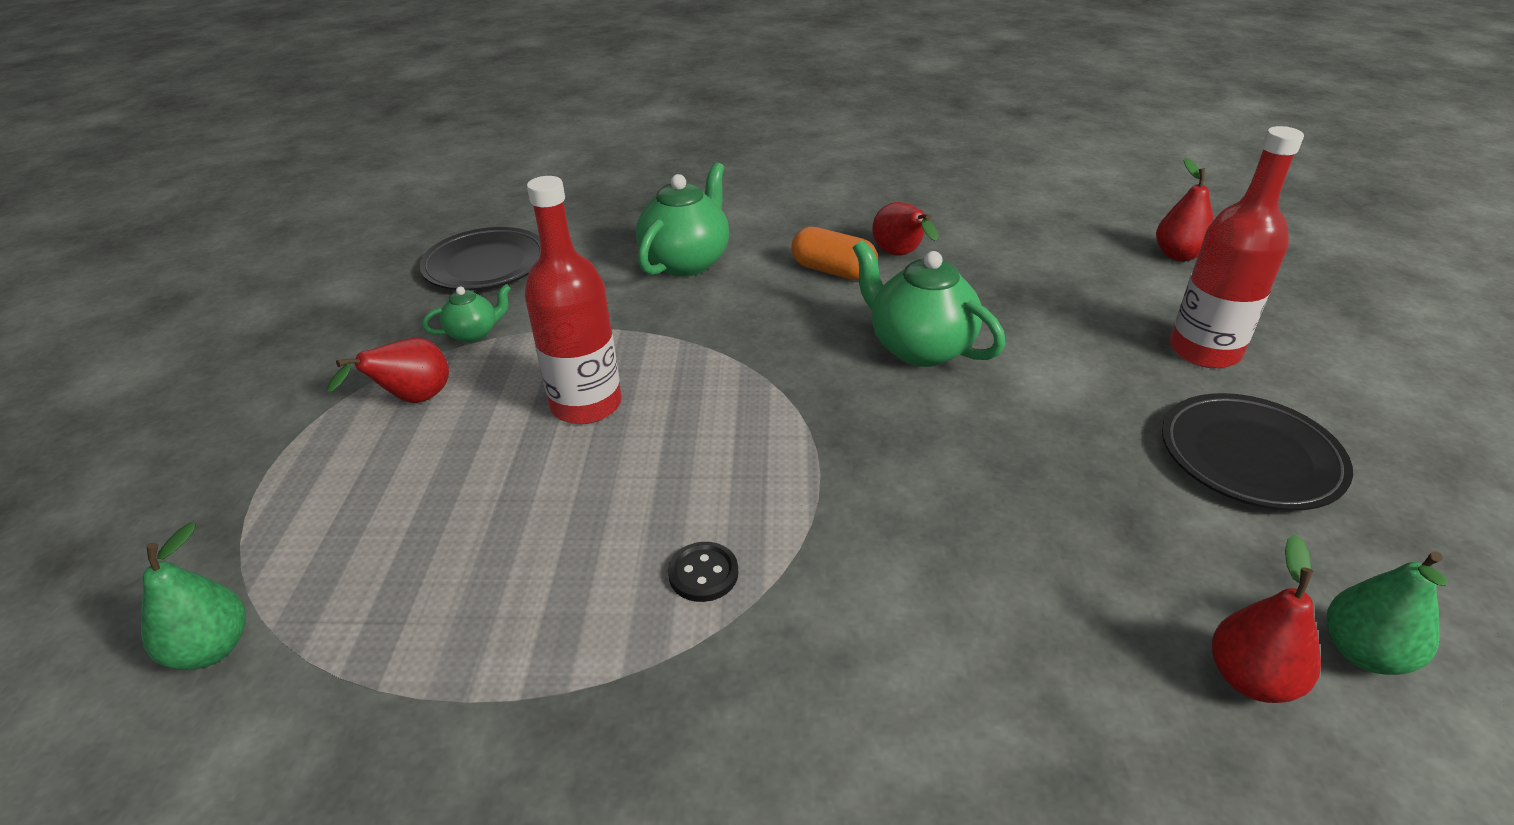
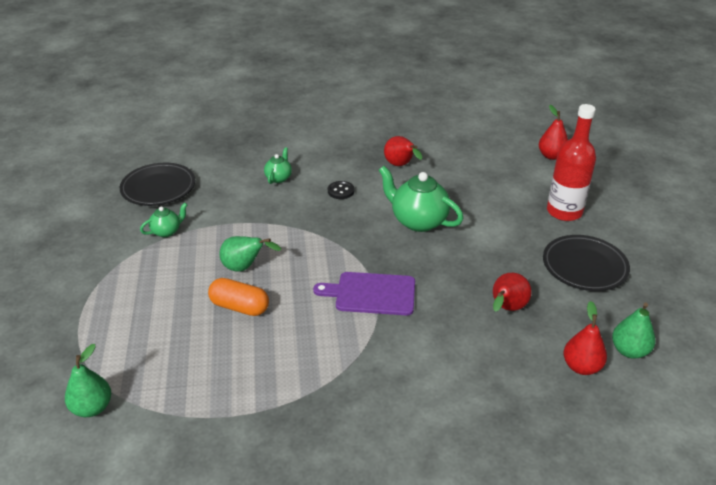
camera: 10 degrees left, 0 degrees up
(412, 400) = (146, 273): red pear -> red pear (506, 308)
(586, 404) = (245, 267): red bottle -> green pear
(686, 262) = (278, 178): green teapot -> green teapot, size x0.52
(703, 573) = (329, 347): black button -> black button (341, 191)
(809, 473) = (371, 293): none -> purple cutting board
(833, 271) = (364, 178): orange capsule -> orange capsule (240, 307)

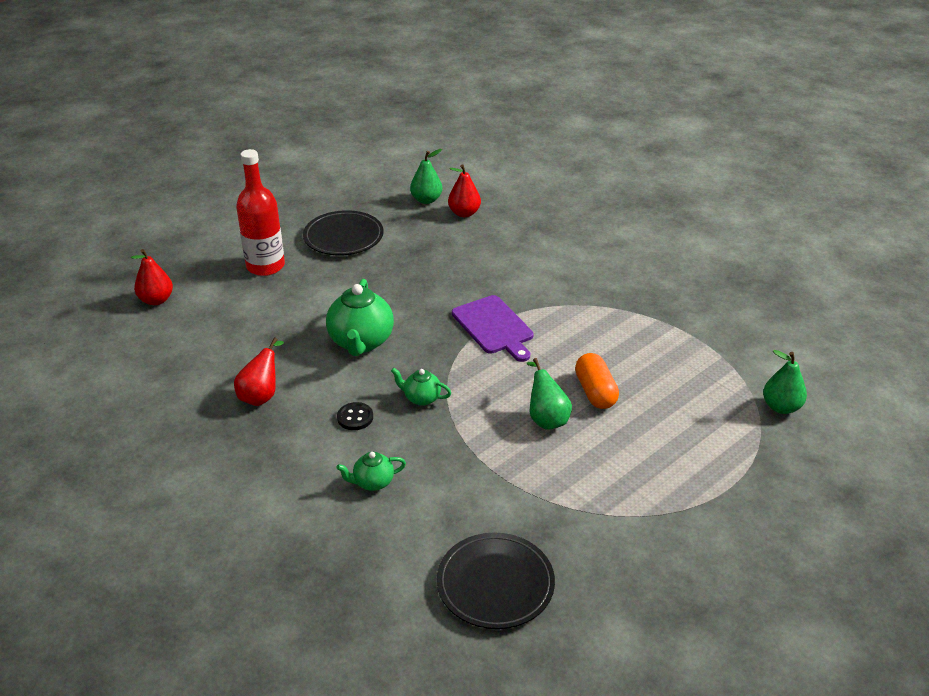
camera: 125 degrees left, 0 degrees up
(167, 231) = (559, 514): green teapot -> green teapot (421, 398)
(506, 308) = (437, 257): red pear -> none

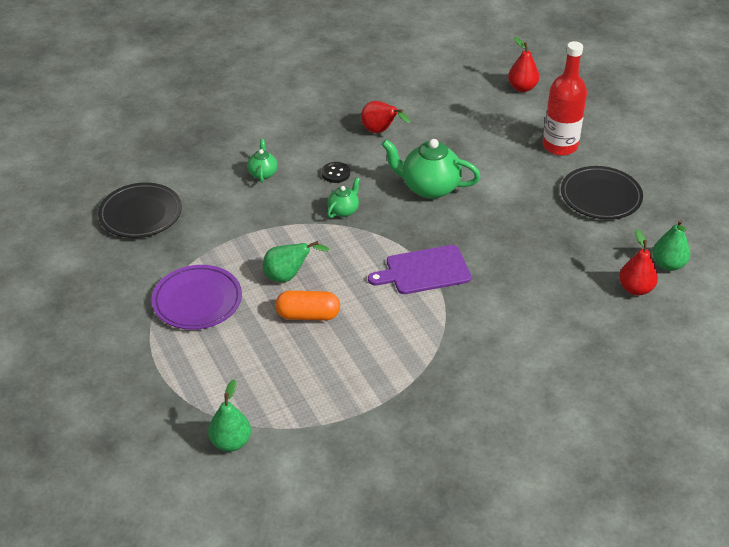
camera: 105 degrees right, 5 degrees up
(620, 481) = (197, 301): none -> purple plate

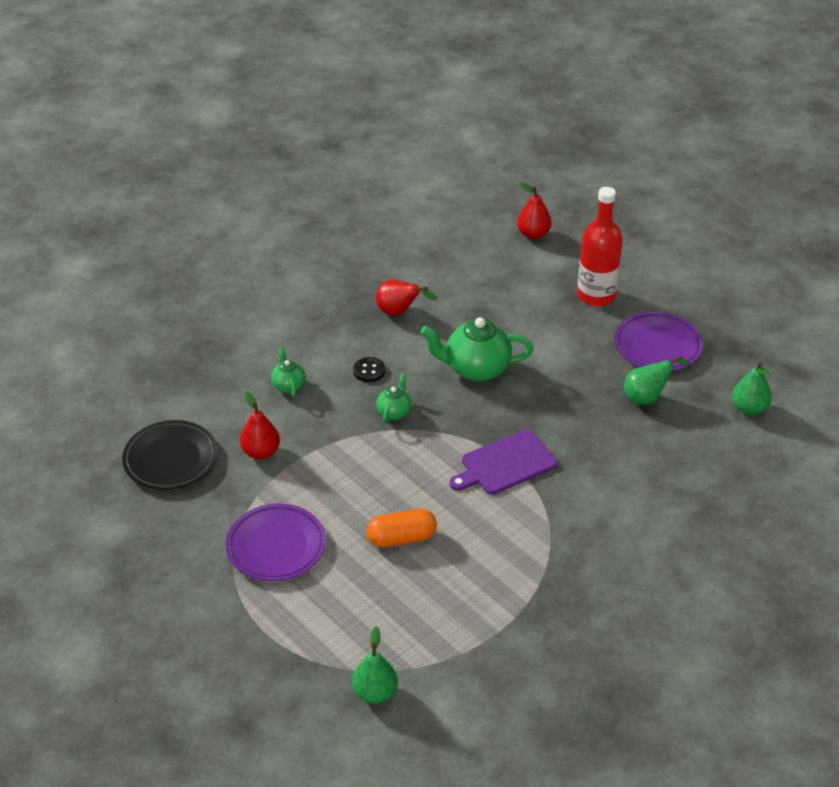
camera: 15 degrees left, 0 degrees up
(288, 276) = (363, 499): green pear -> green pear (647, 397)
(600, 197) = (657, 346): black plate -> purple plate
(635, 289) = (726, 441): red pear -> red pear (261, 452)

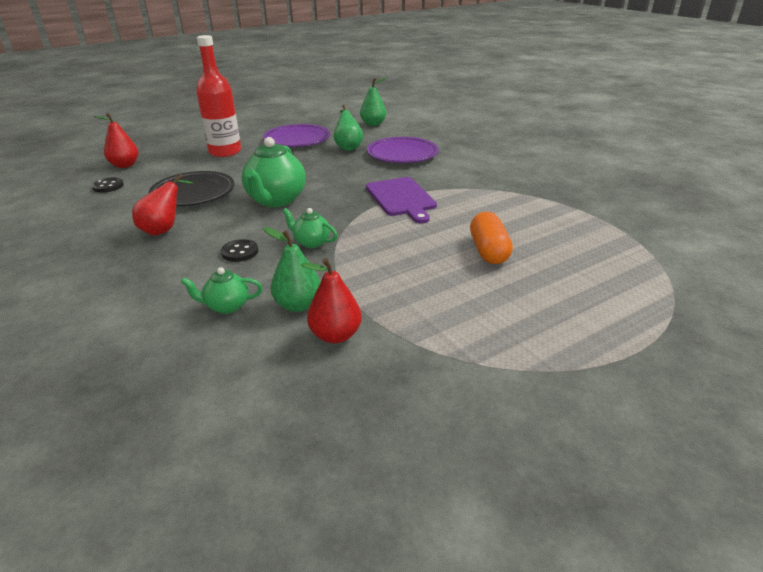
camera: 80 degrees left, 10 degrees down
(170, 459) = (317, 429): black plate -> black plate (193, 193)
(276, 546) = (502, 332): purple plate -> purple plate (402, 154)
(375, 693) = (697, 279): green pear -> green pear (298, 305)
(478, 243) = (108, 186): none -> black button

